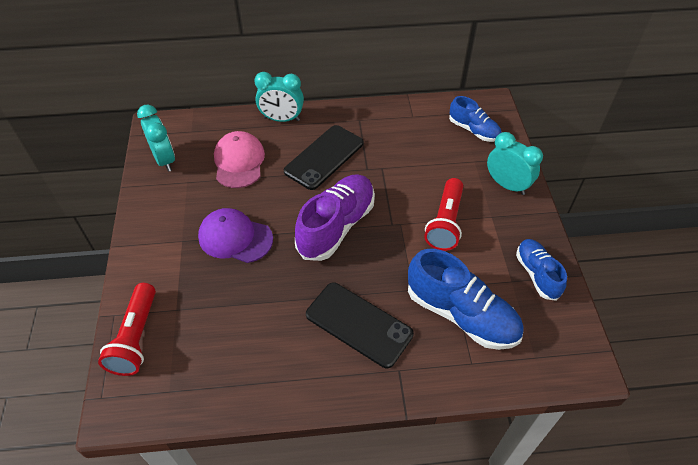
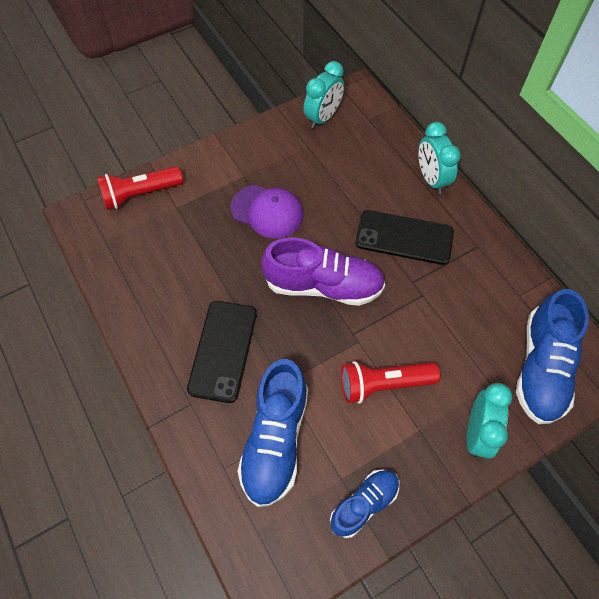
camera: 65 degrees right, 10 degrees up
(235, 238) = (267, 212): purple cap -> purple cap turned 120 degrees clockwise
(239, 162) = (354, 172): pink cap -> none
(473, 130) = (541, 367): blue shoe -> blue shoe, size x1.68

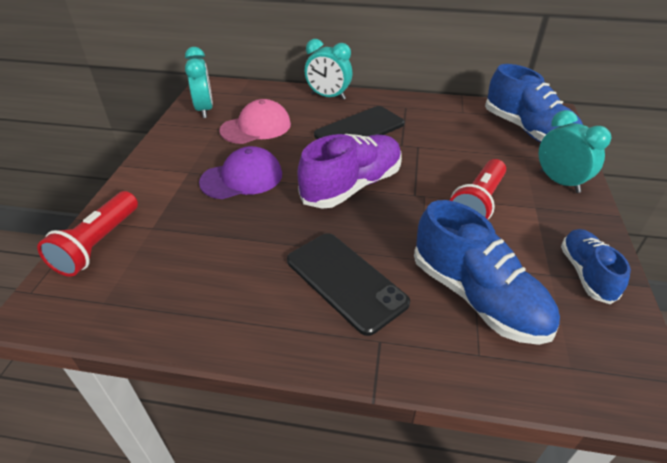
camera: 50 degrees left, 20 degrees down
(334, 168) = (256, 127): none -> pink cap

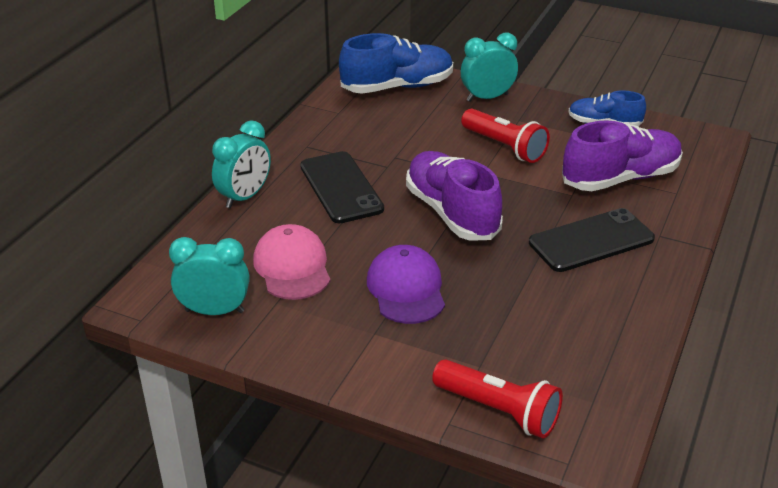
camera: 75 degrees left, 5 degrees down
(477, 297) = (620, 178): blue shoe -> purple shoe

